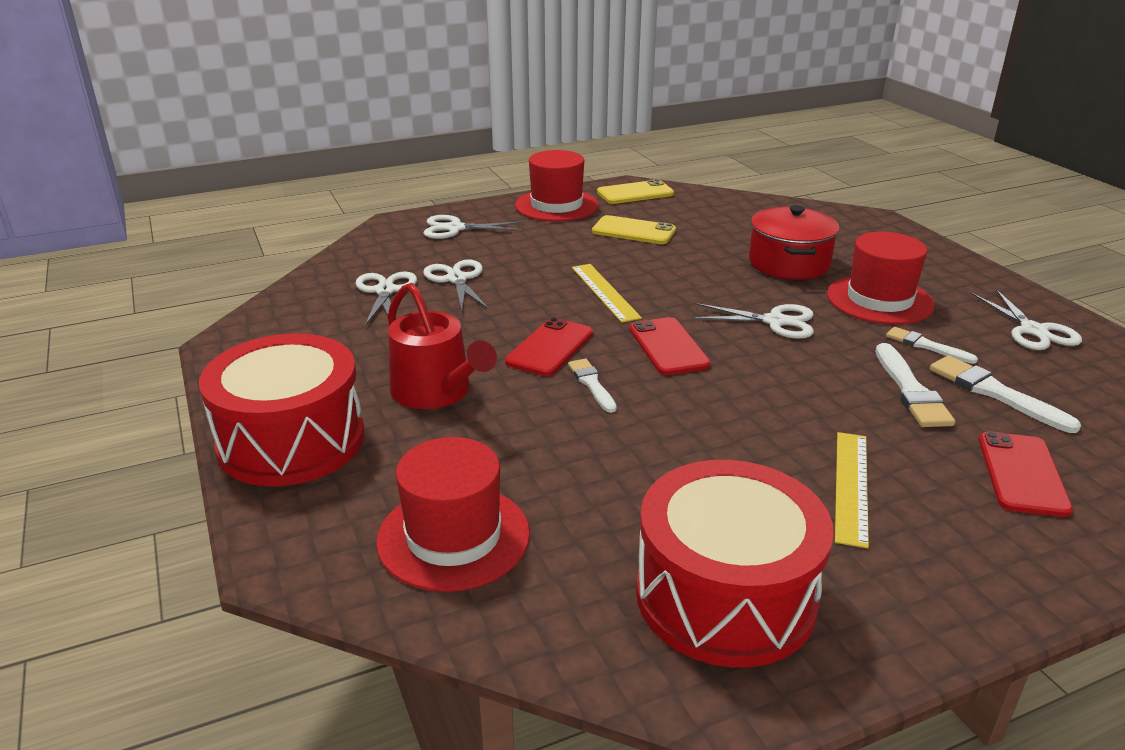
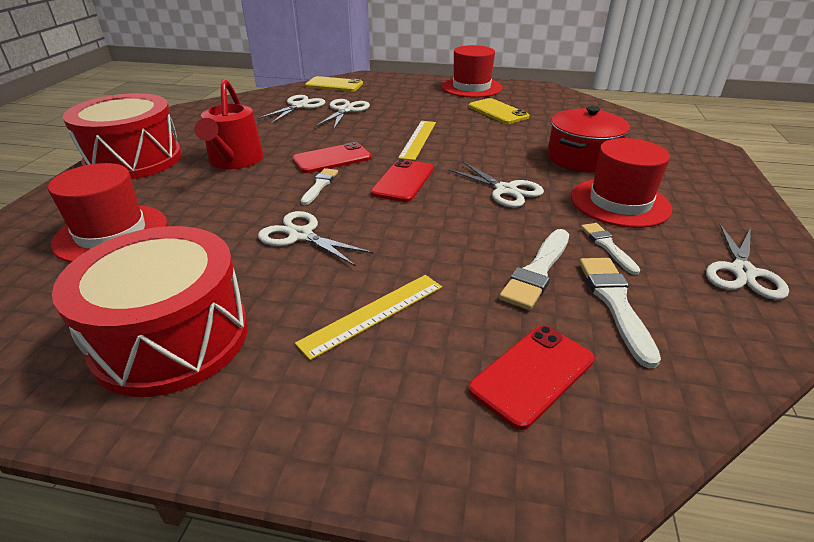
camera: 35 degrees right, 5 degrees up
(455, 228) = (390, 86): white scissors -> white scissors (301, 235)
(635, 193) = (537, 92): yellow phone -> yellow phone (334, 85)

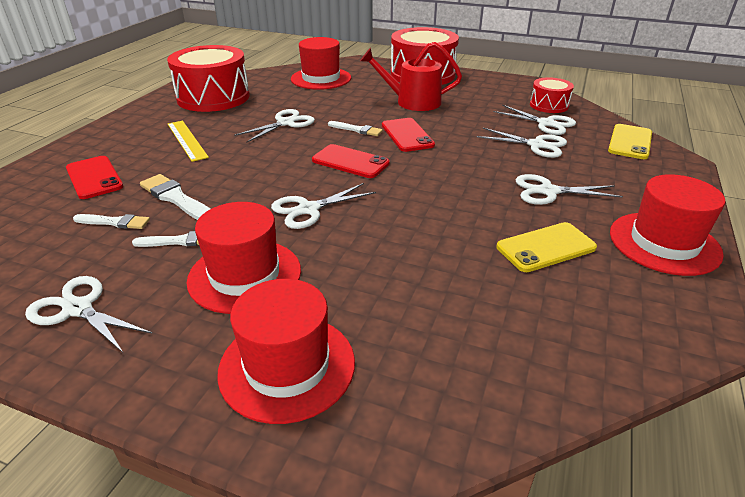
camera: 100 degrees right, 0 degrees up
(255, 104) = (549, 105): none -> red drum
(418, 139) = (446, 178): yellow ruler -> none
(424, 109) = (548, 191): none -> white scissors
(582, 158) = (366, 282): red pot -> none
(615, 303) = (115, 222): white brush -> white brush, size x0.64
(681, 173) = (287, 366): none -> red hat

